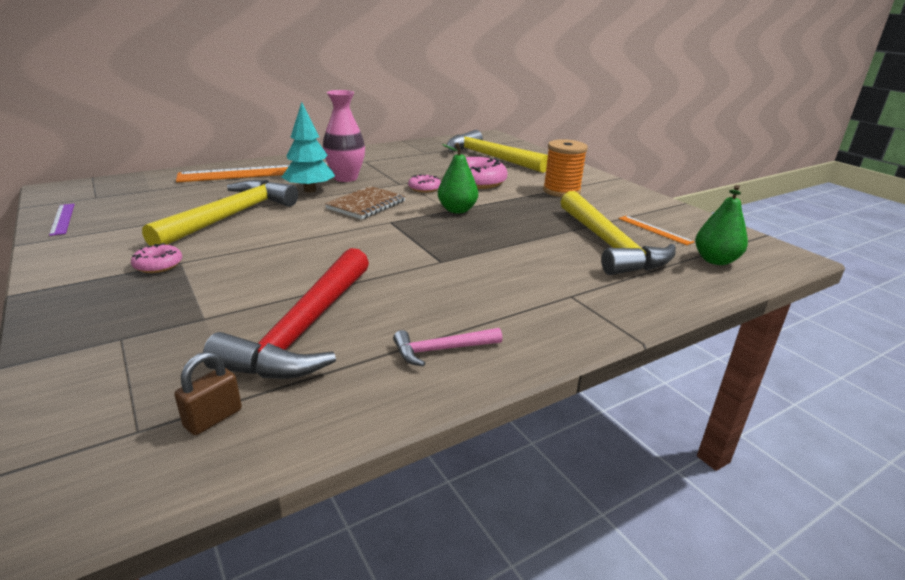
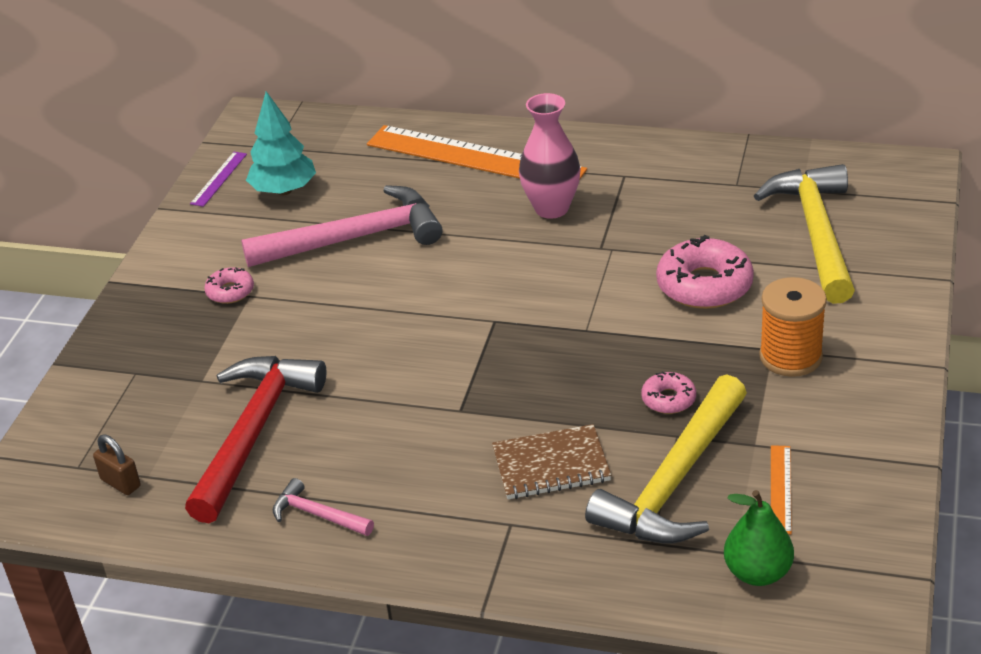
camera: 50 degrees right, 10 degrees up
(213, 418) = (120, 483): brown padlock -> brown padlock turned 45 degrees clockwise
(230, 216) = (354, 238): yellow hammer -> pink hammer
(305, 329) = (253, 433): red hammer -> red hammer turned 135 degrees clockwise
(310, 190) = (482, 219): turquoise tree -> turquoise tree (284, 190)
(366, 205) = (507, 277): brown notebook -> brown notebook (551, 465)
(424, 188) = (616, 271): pink donut -> pink donut (668, 399)
(457, 210) = (594, 334): green pear -> none

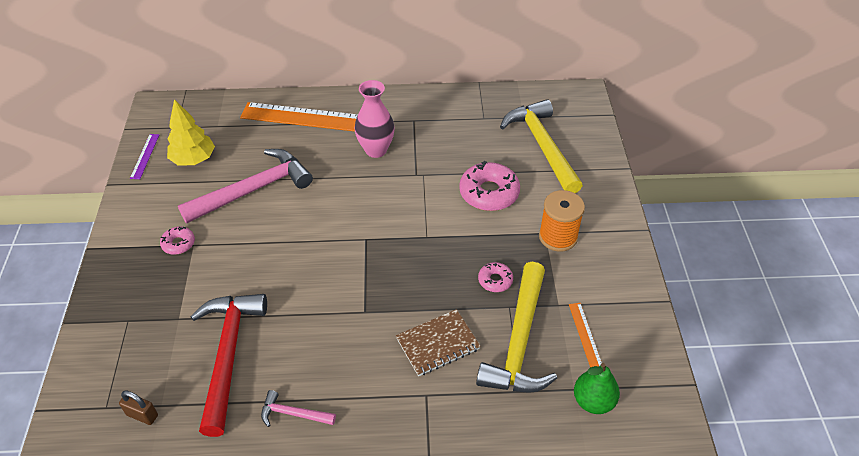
camera: 20 degrees left, 10 degrees up
(284, 190) = (193, 159): turquoise tree -> yellow tree

